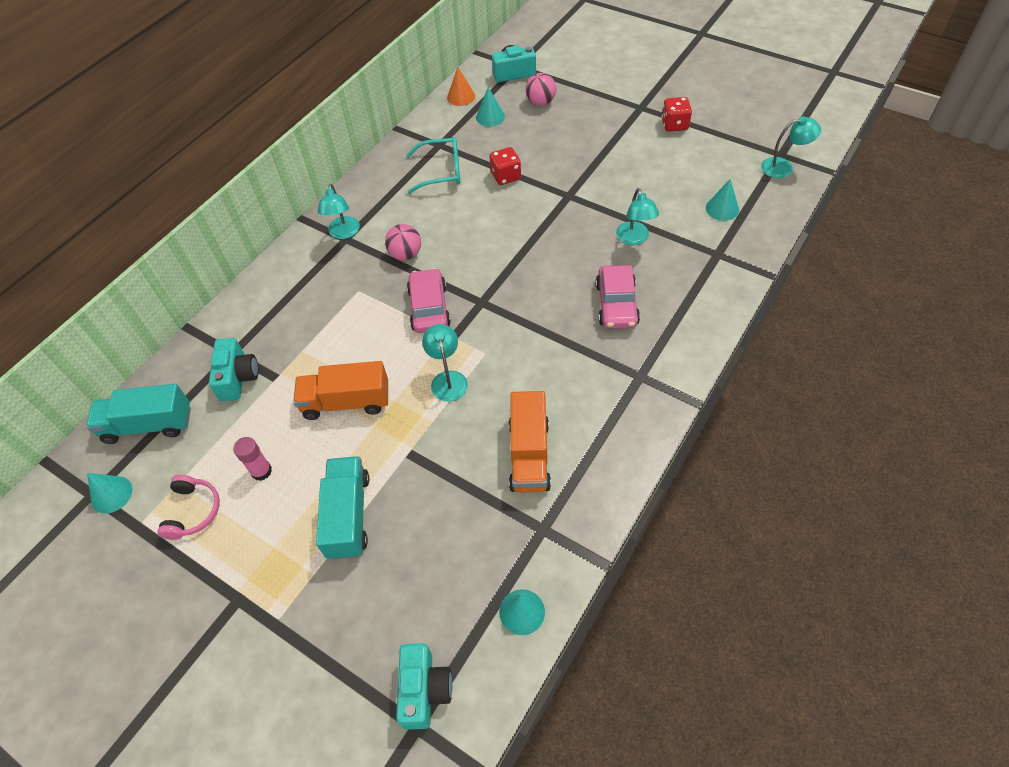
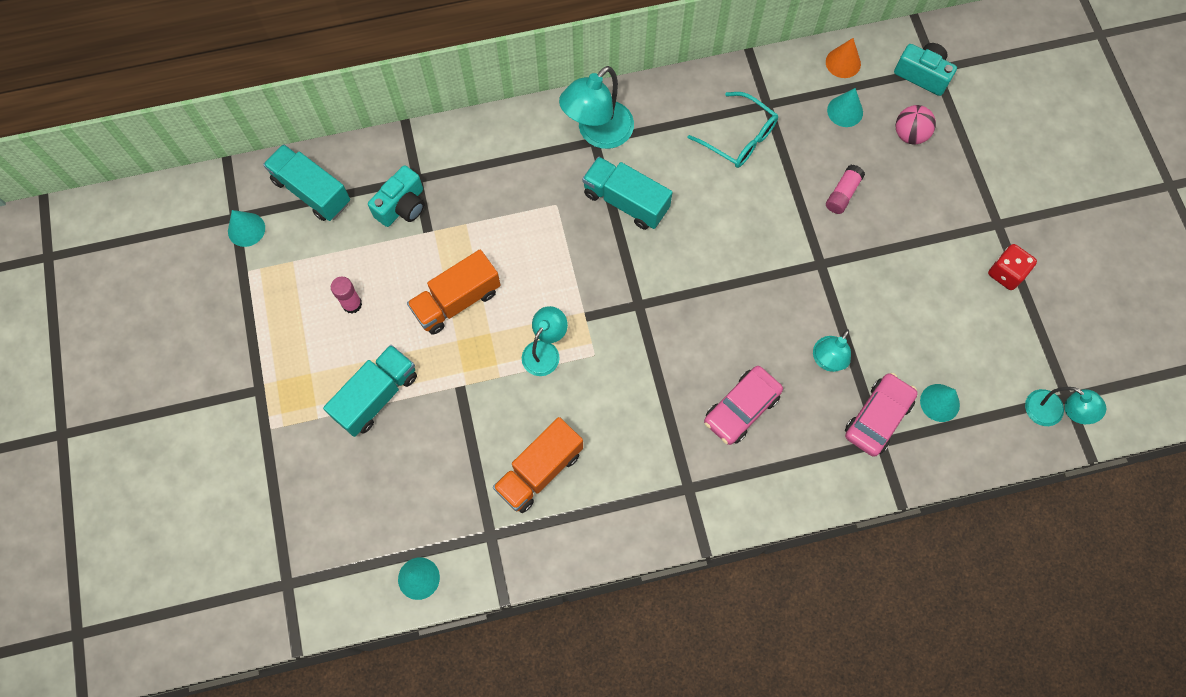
camera: 40 degrees right, 15 degrees up
(193, 511) = (285, 294): pink headphones -> none
(343, 233) = (598, 133): turquoise lamp -> turquoise lamp, size x1.58
(346, 402) = (457, 301): orange truck -> orange truck turned 75 degrees counterclockwise
(406, 254) = (625, 201): pink ball -> turquoise truck
(424, 690) = (312, 566): turquoise camera -> none
(429, 308) = (594, 272): pink car -> pink car (877, 417)
(506, 176) = (788, 193): red dice -> none
(538, 154) = (842, 194): none -> pink glue stick

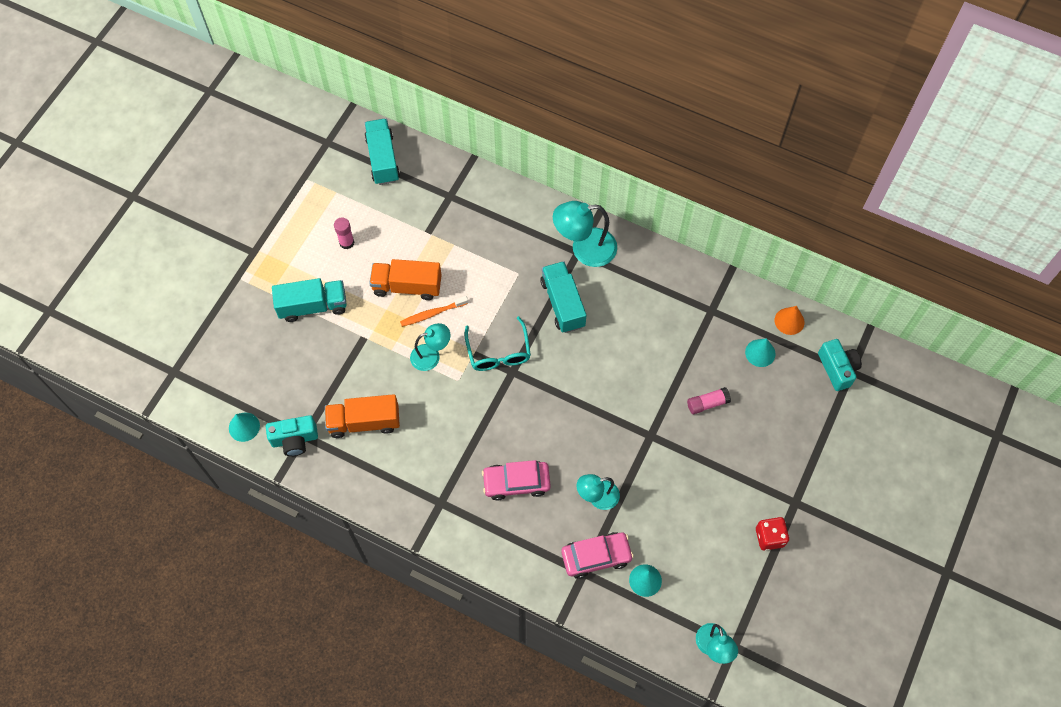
camera: 40 degrees right, 5 degrees down
(246, 229) = (327, 154): turquoise cone -> none
(402, 206) = (426, 206): turquoise camera -> turquoise camera (294, 440)
(508, 309) = (432, 314): none -> orange toothbrush
(739, 138) = (672, 318): turquoise glasses -> turquoise glasses (498, 352)
(909, 134) = (790, 400): pink ball -> none

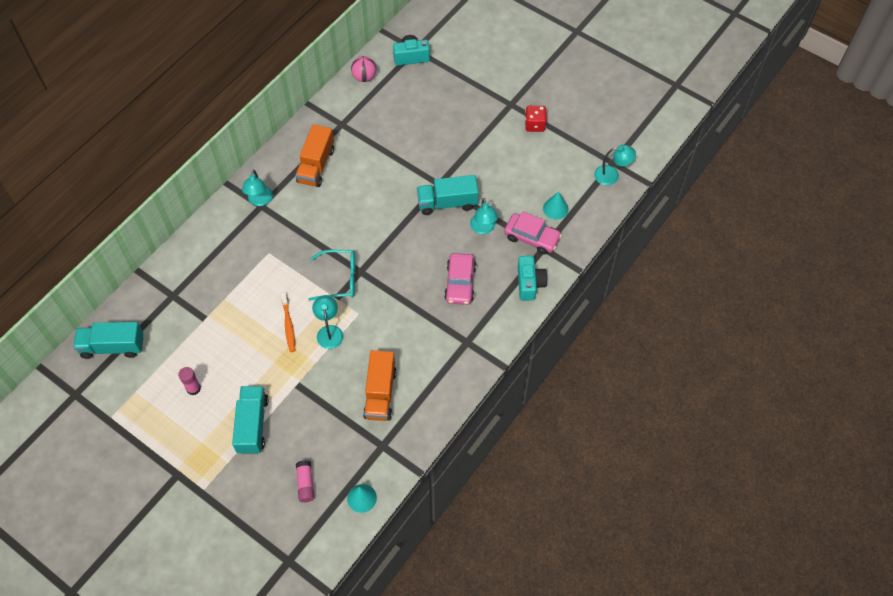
camera: 80 degrees left, 5 degrees down
(294, 440) = (384, 454): turquoise camera -> turquoise camera (529, 283)
(407, 286) = (255, 342): orange truck -> orange truck (316, 165)
(562, 303) = (307, 225): turquoise truck -> turquoise truck (447, 203)
(584, 249) = (259, 200): turquoise lamp -> turquoise lamp, size x0.63
(596, 557) = (532, 237): pink car -> pink car turned 120 degrees clockwise
(707, 403) = (420, 142): pink glue stick -> pink glue stick (305, 484)
(760, 353) = (386, 100): turquoise cone -> none
(789, 321) = (364, 77): orange cone -> pink ball

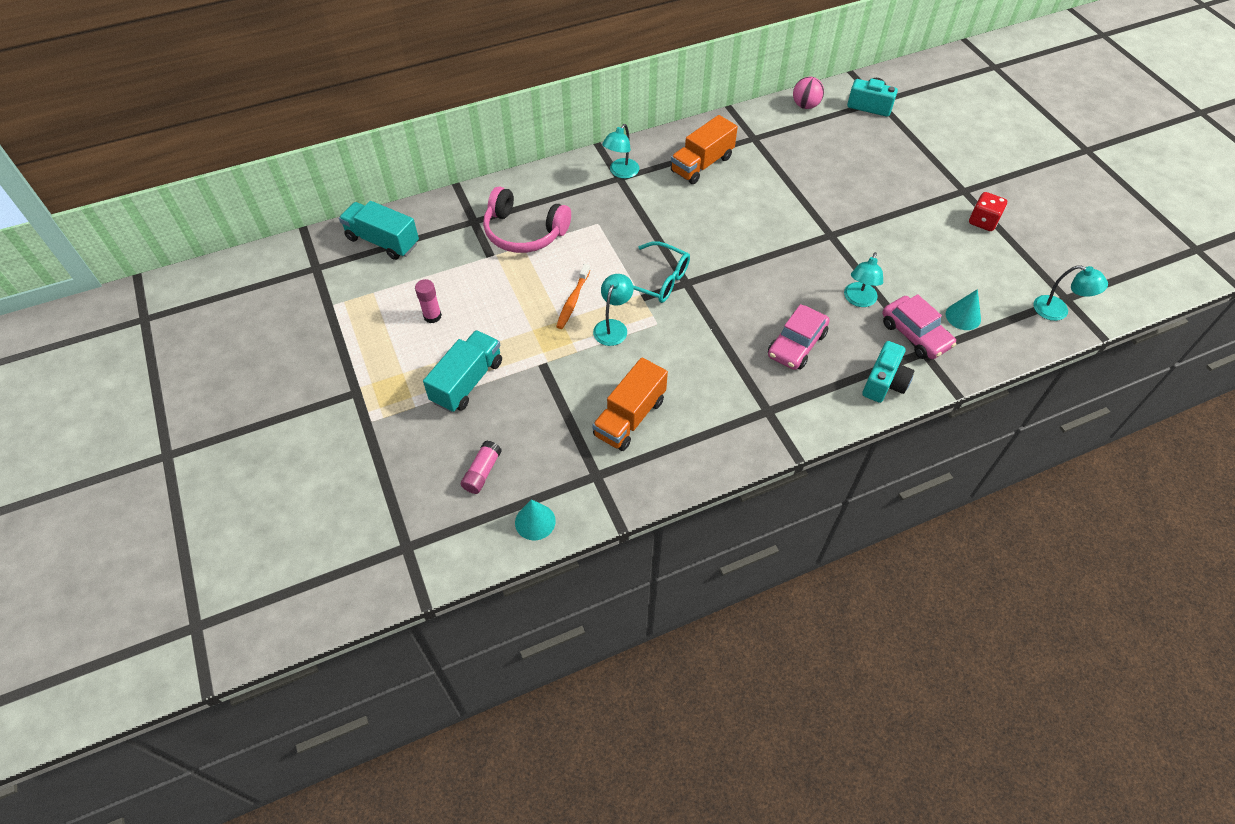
camera: 30 degrees right, 5 degrees down
(217, 286) = (524, 232): none -> pink headphones
(447, 203) = (829, 257): turquoise truck -> none

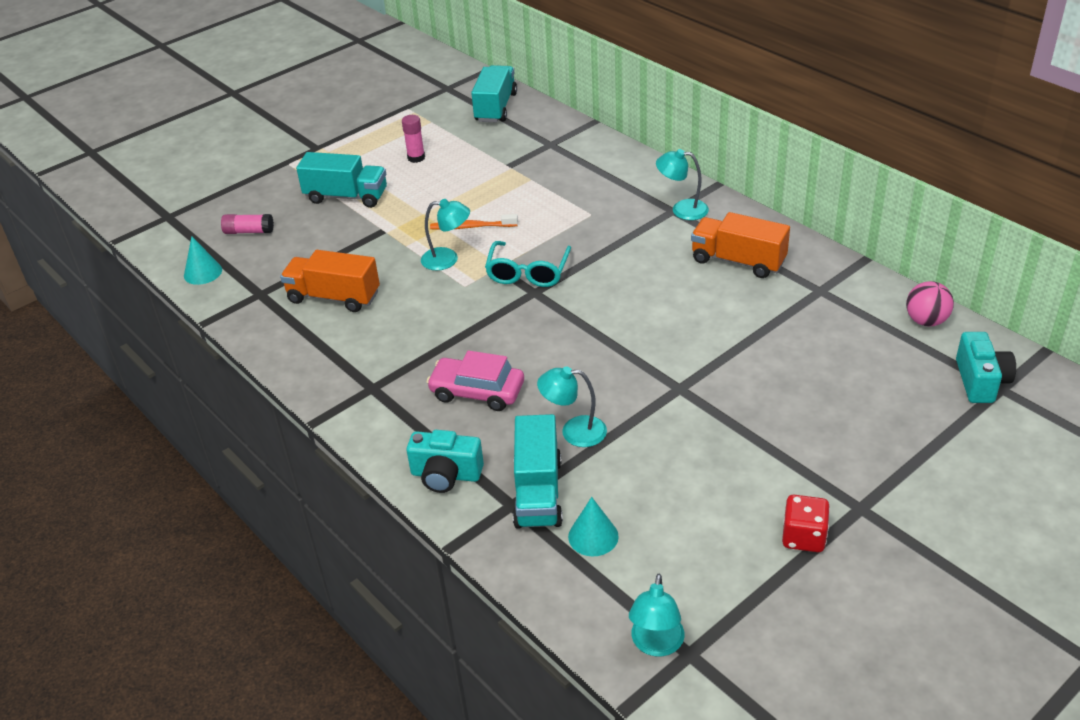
camera: 75 degrees right, 15 degrees down
(524, 232) = (551, 175): pink headphones -> none
(915, 334) = (538, 492): pink car -> turquoise truck

